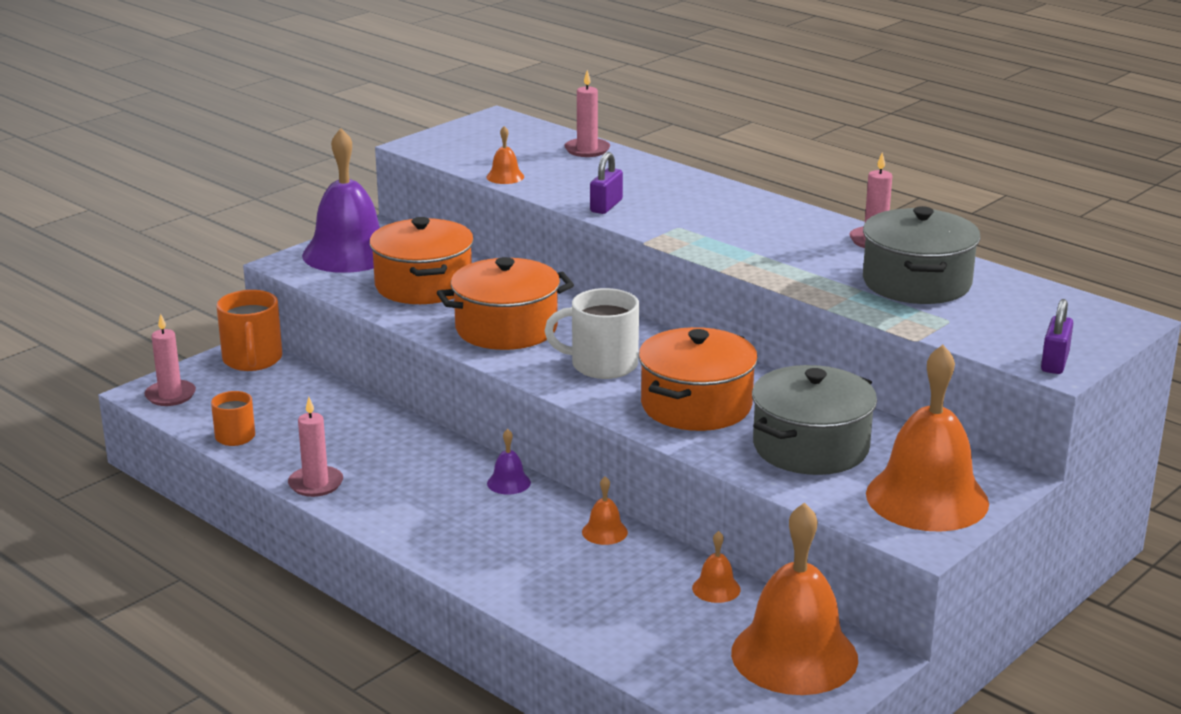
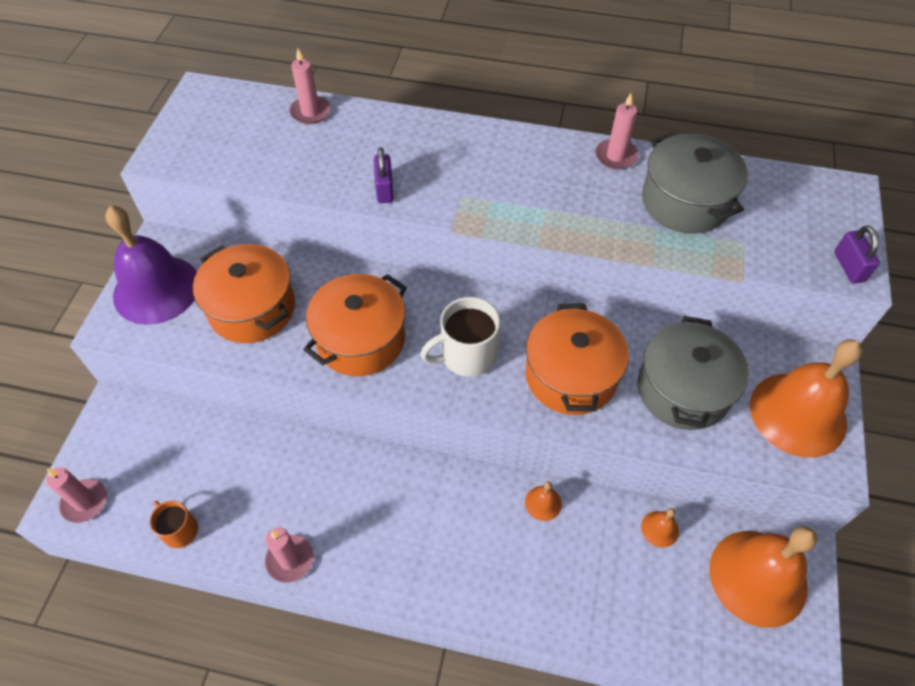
camera: 30 degrees left, 30 degrees up
(252, 360) = (126, 419): orange mug -> none
(505, 177) = (270, 178): orange bell -> none
(508, 483) = (436, 479): purple bell -> none

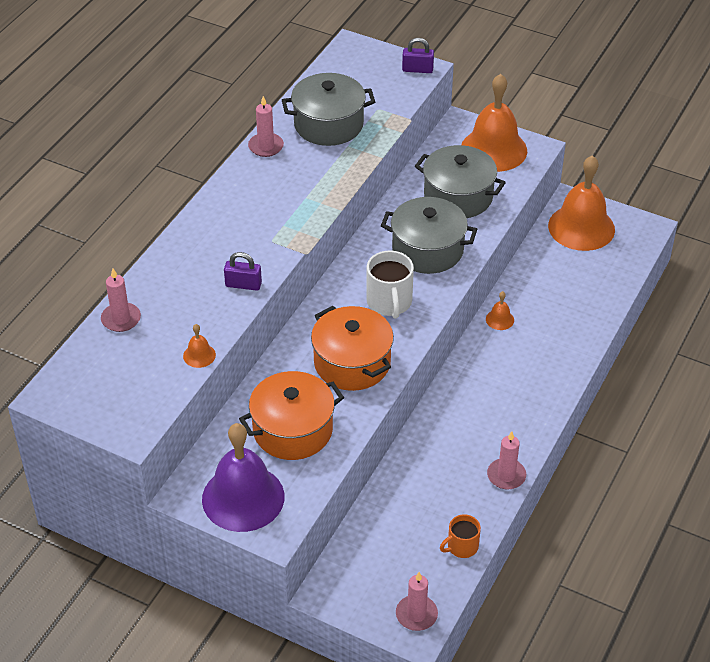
camera: 75 degrees left, 10 degrees down
(571, 376) = (427, 250): orange pot -> grey pot
(660, 529) = (536, 264): orange bell -> orange bell (199, 355)

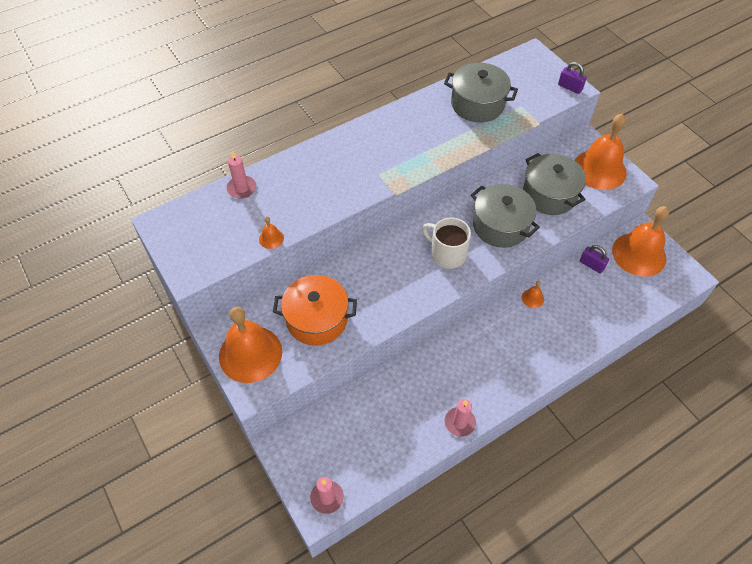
camera: 30 degrees right, 10 degrees up
(243, 285) = (337, 199): purple padlock -> purple padlock (591, 265)
(243, 497) = (250, 353): purple bell -> orange bell
(266, 146) = (423, 103): pink candle -> none
(352, 363) = (390, 288): orange pot -> none
(389, 302) = (447, 254): white mug -> white mug turned 105 degrees clockwise
(461, 546) = (392, 461): orange mug -> none

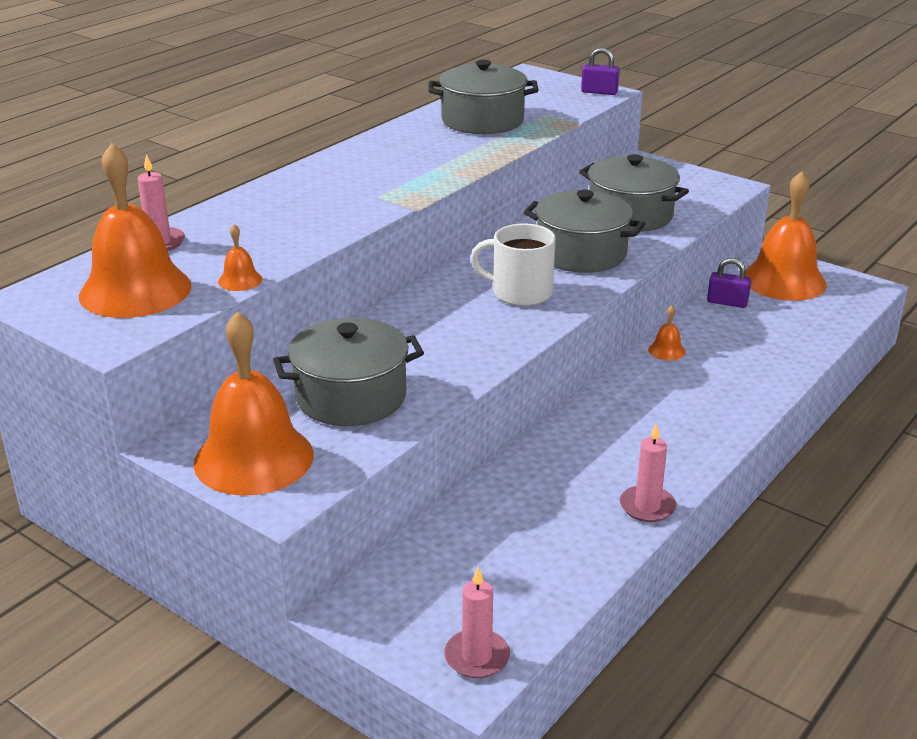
camera: 20 degrees left, 25 degrees down
(317, 319) = (351, 397): orange pot -> grey pot
(599, 169) = (681, 183): orange bell -> orange bell (135, 290)

